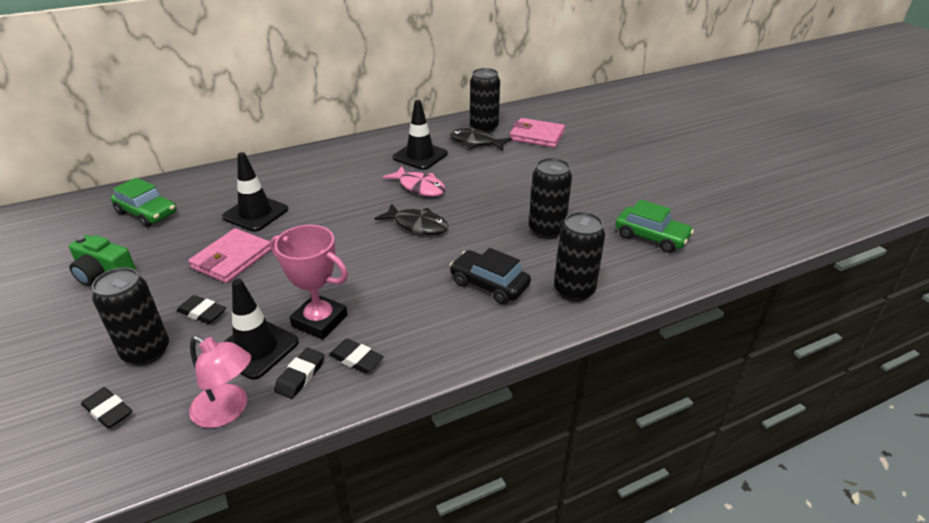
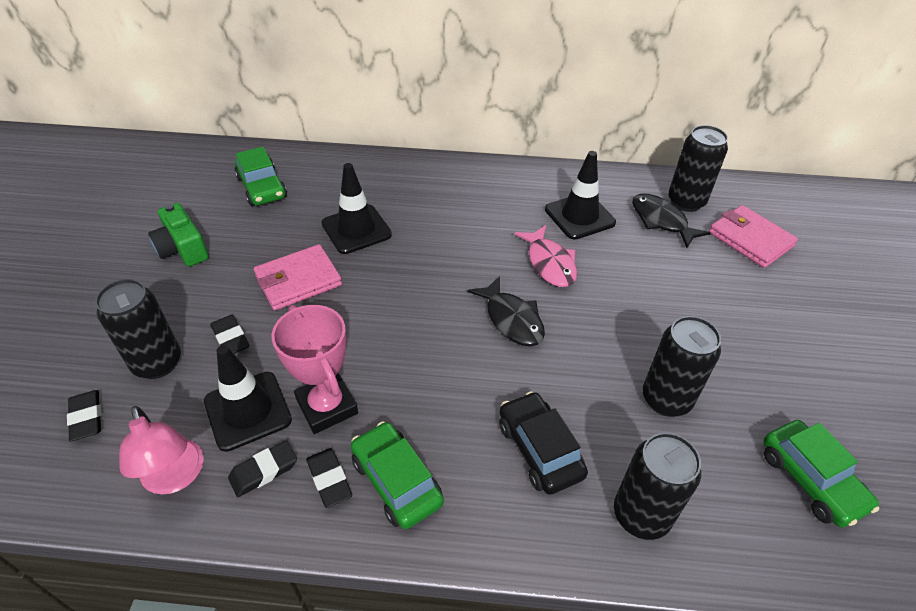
camera: 30 degrees right, 10 degrees up
(406, 339) = (396, 481): none -> green car

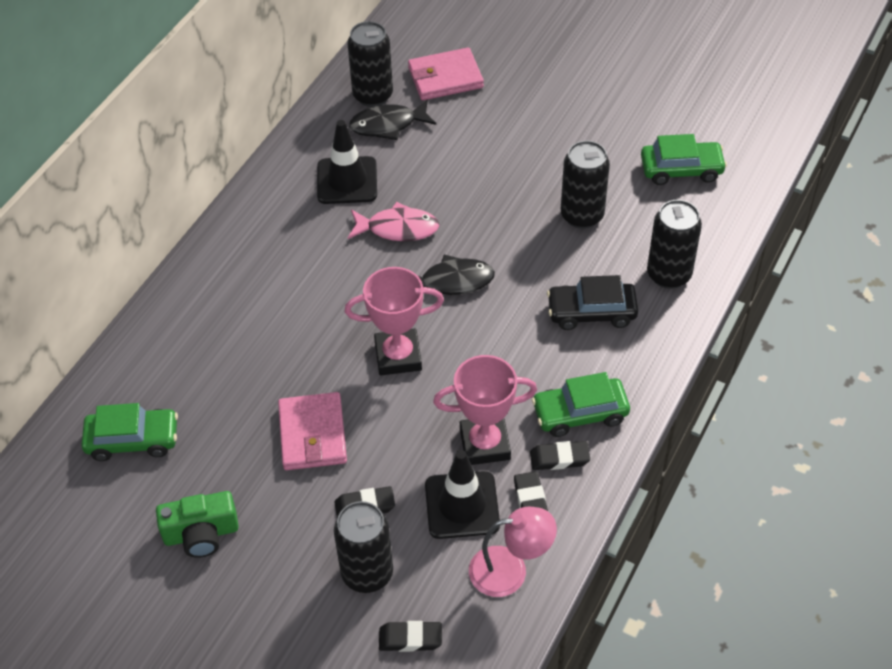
camera: 65 degrees left, 5 degrees up
(356, 229) = (261, 367): black traffic cone -> none
(405, 309) = (398, 356): none -> pink trophy

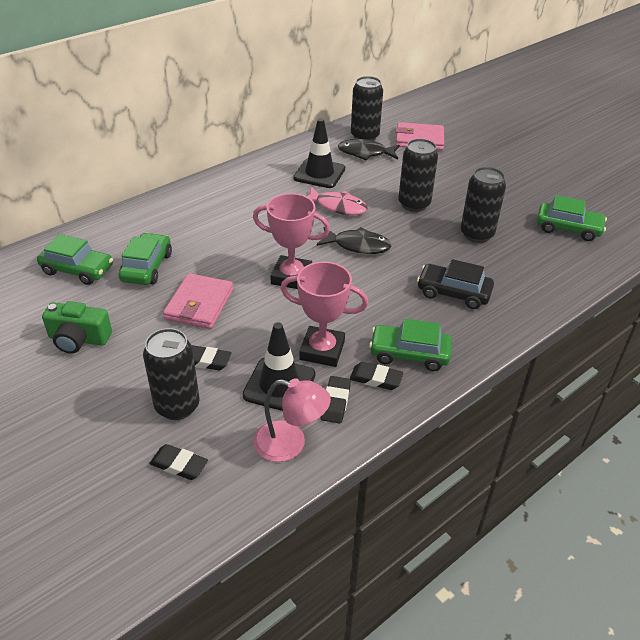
camera: 20 degrees right, 10 degrees down
(216, 405) = (147, 267): none -> green car
(669, 274) = (528, 287): black can -> black can (414, 204)

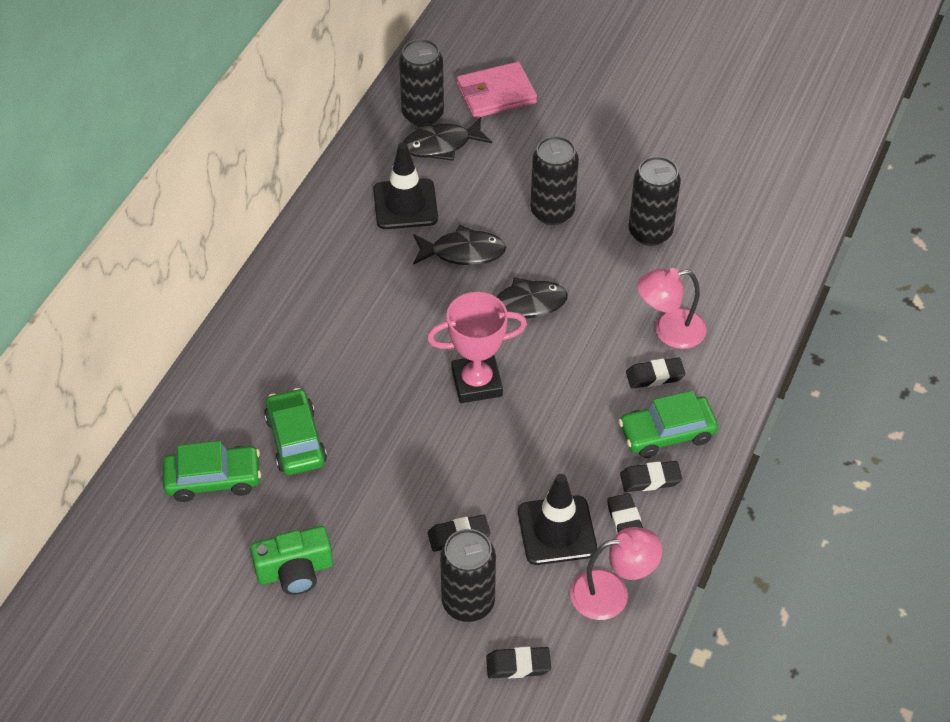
camera: 25 degrees left, 10 degrees up
(199, 304) = (398, 466): pink wallet -> none
(322, 350) = (574, 468): pink trophy -> none
(337, 206) = (463, 252): pink fish -> black fish
(424, 316) = (655, 376): none -> black eraser
(453, 293) = (669, 331): black car -> pink lamp
(568, 228) = (746, 181): green car -> none

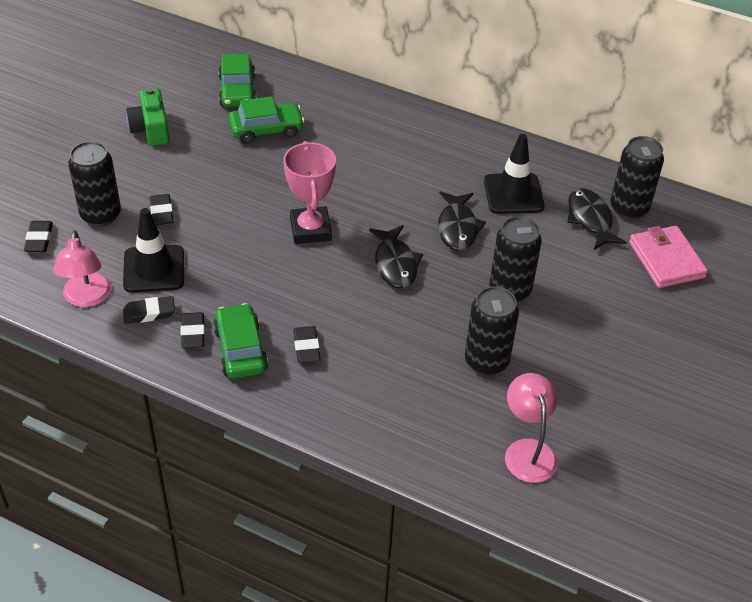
camera: 90 degrees right, 5 degrees down
(669, 331) = (359, 363): pink lamp -> pink lamp (527, 450)

